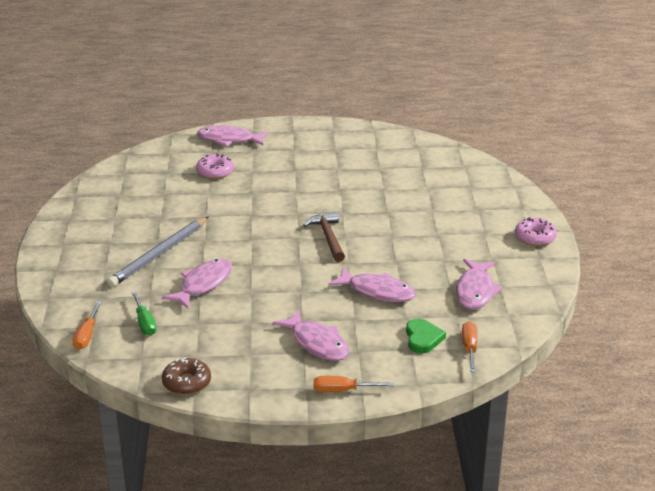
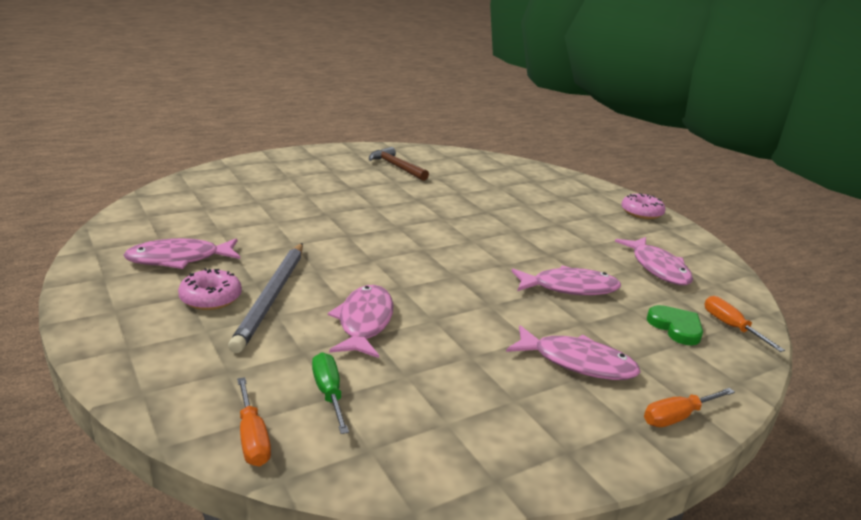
camera: 30 degrees left, 5 degrees down
(144, 323) = (329, 393): green screwdriver -> green screwdriver turned 150 degrees counterclockwise
(186, 383) = (475, 471): brown donut -> none
(215, 172) = (264, 200): pink donut -> pink donut (211, 298)
(229, 139) = (253, 170): pink fish -> pink fish (179, 259)
(328, 238) = (456, 244): brown hammer -> brown hammer (396, 167)

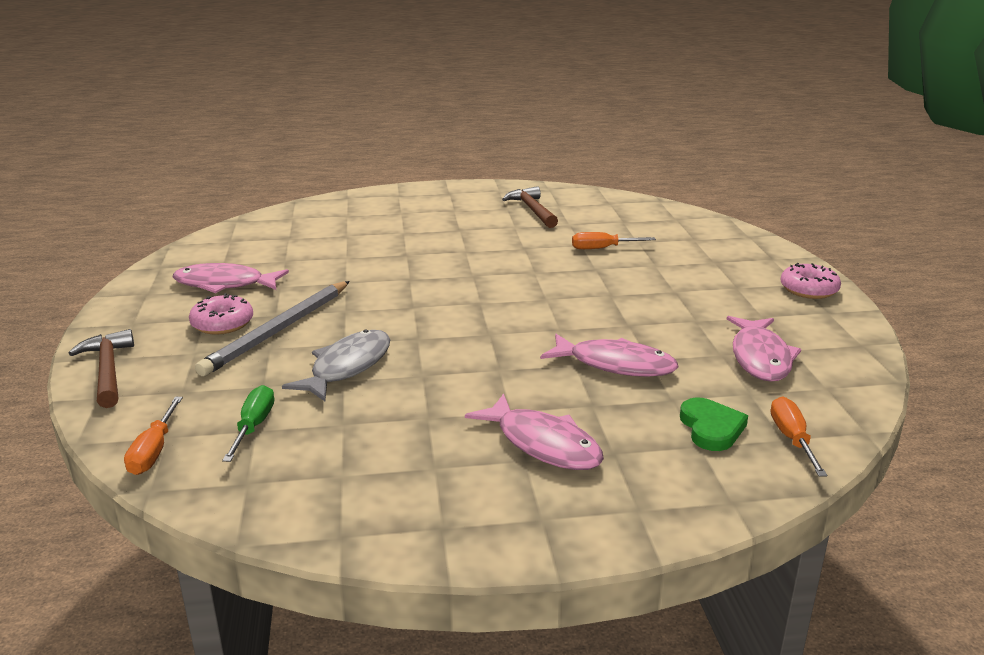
camera: 25 degrees right, 0 degrees up
(129, 363) = (107, 370): none -> brown hammer
(364, 322) = (347, 367): pink fish -> grey fish
(678, 417) = (608, 521): orange screwdriver -> orange screwdriver (602, 248)

